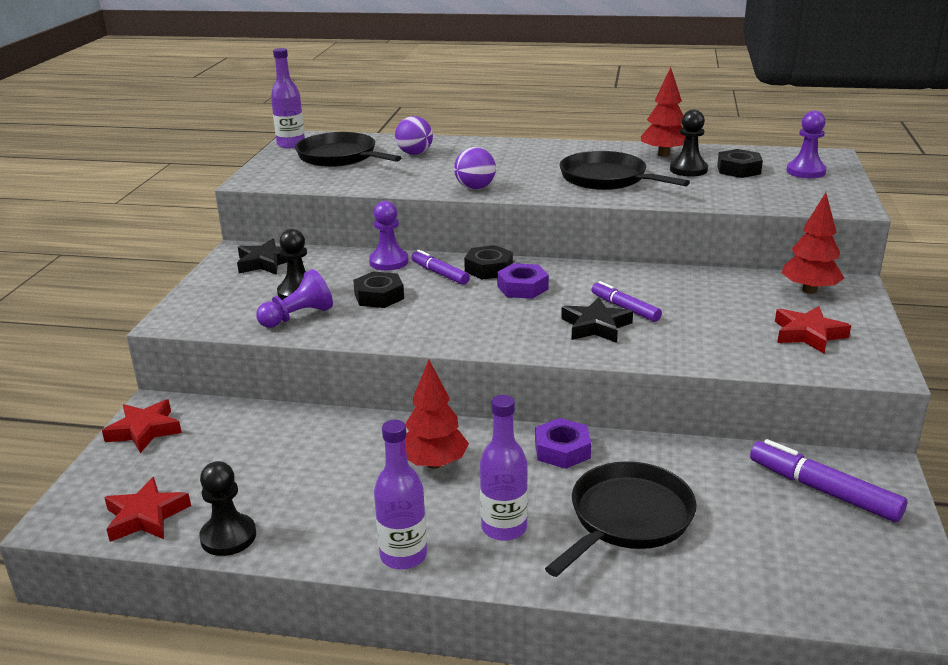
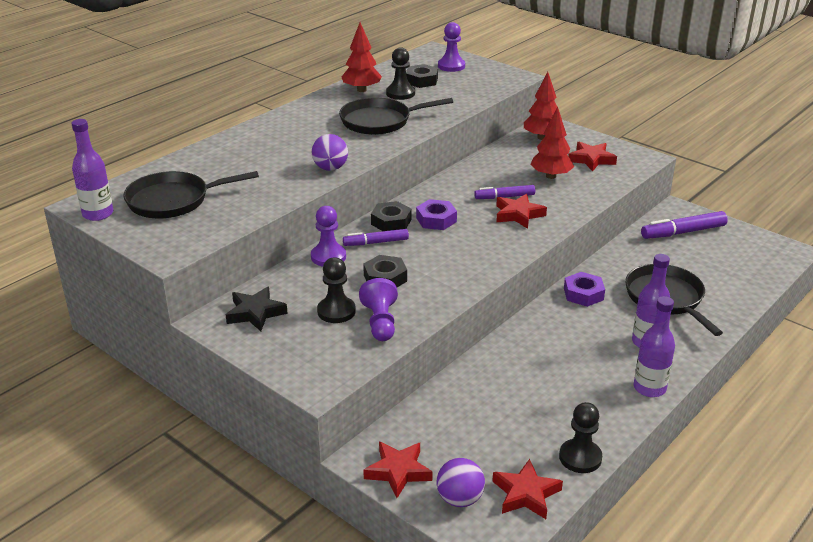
camera: 60 degrees left, 5 degrees up
(414, 153) = (217, 168): purple ball -> purple ball (459, 499)
(434, 463) = (560, 345): red tree -> red tree (551, 176)
(595, 326) = (518, 215): black star -> red star

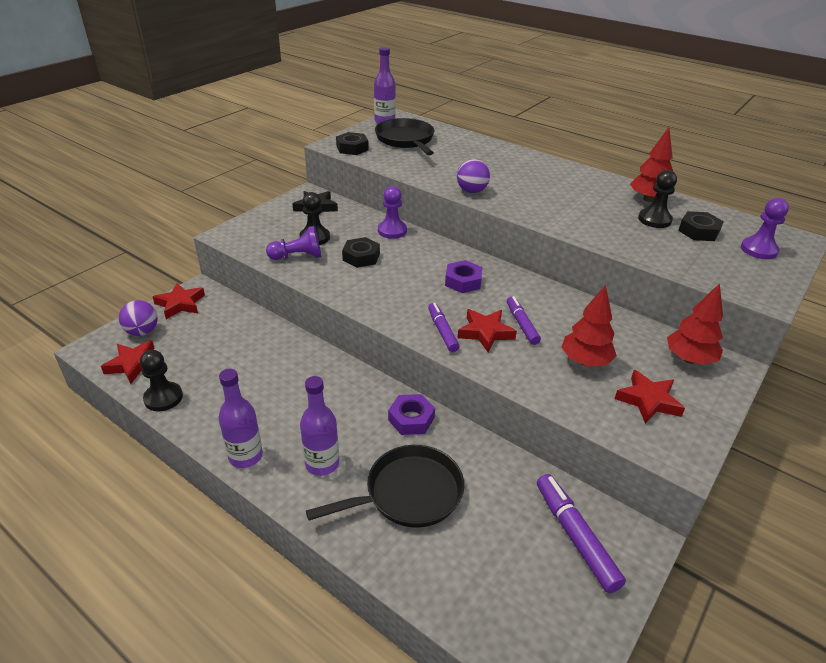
camera: 85 degrees right, 5 degrees up
(376, 242) = (417, 251): purple marker -> purple marker (442, 331)
(379, 121) = (578, 210): black pan -> none
(391, 222) = (454, 257): black nut -> black nut (352, 148)

